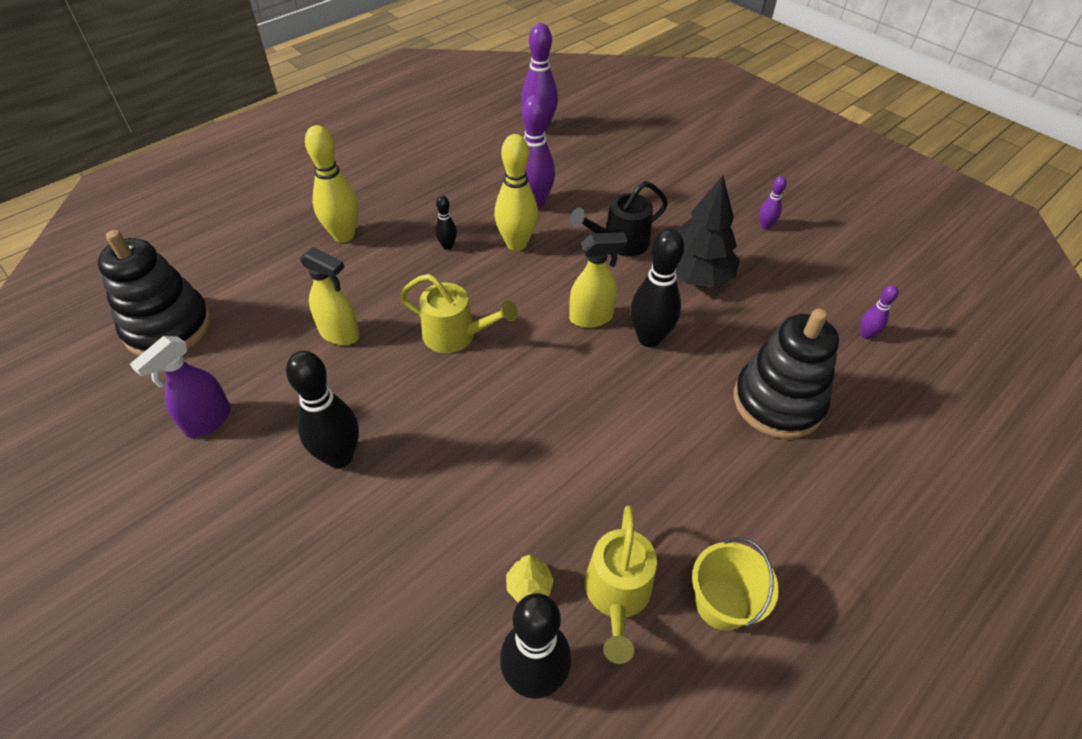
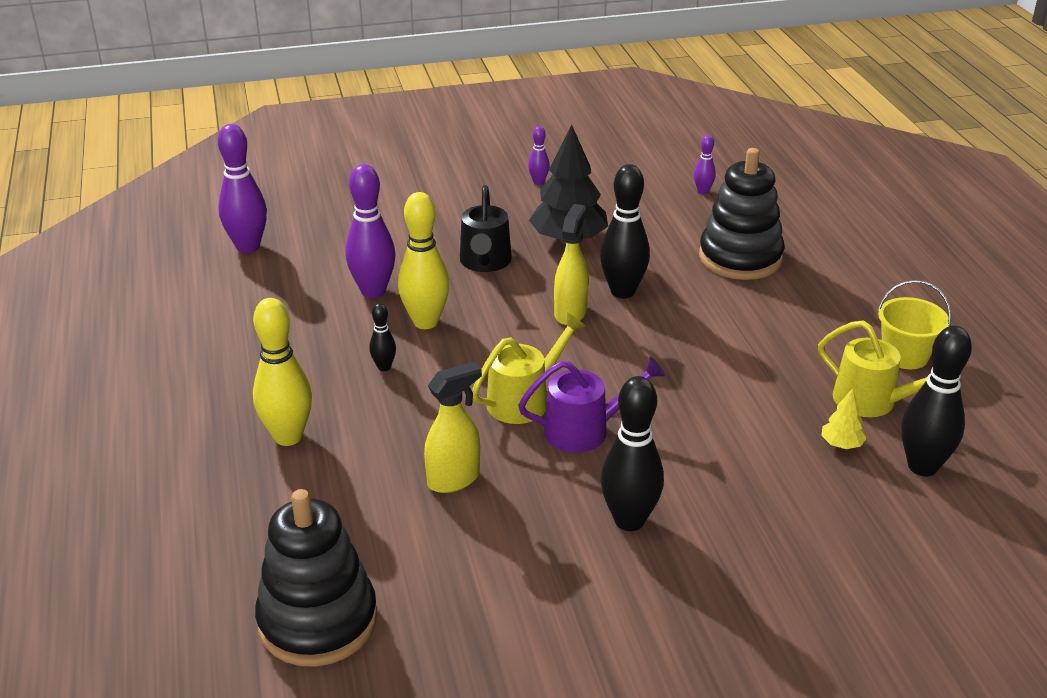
camera: 60 degrees left, 15 degrees down
(208, 421) = (508, 611): purple spray bottle -> none
(439, 386) = (585, 430): none -> purple watering can

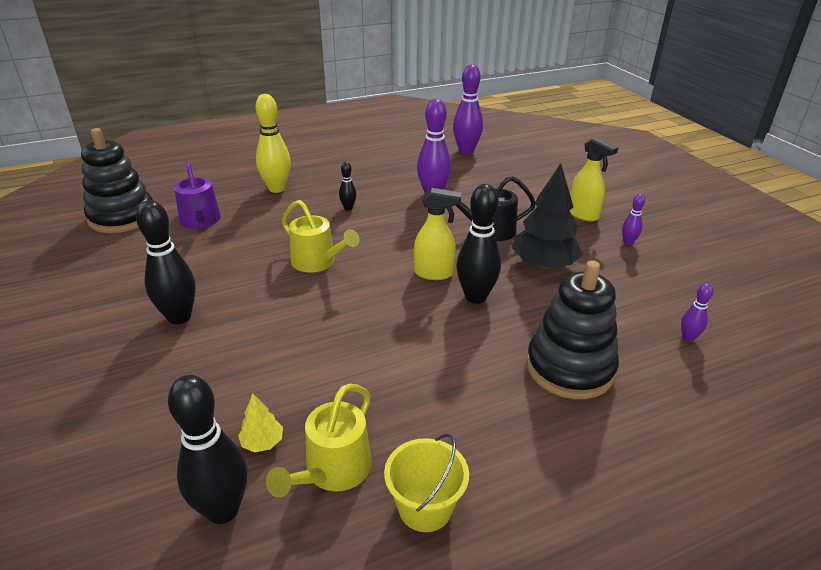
camera: 80 degrees right, 0 degrees up
(425, 322) = (403, 216): yellow bowling pin -> none
(454, 479) = (233, 244): yellow spray bottle -> yellow spray bottle (583, 215)
(585, 430) = (283, 291): purple watering can -> purple watering can (201, 221)

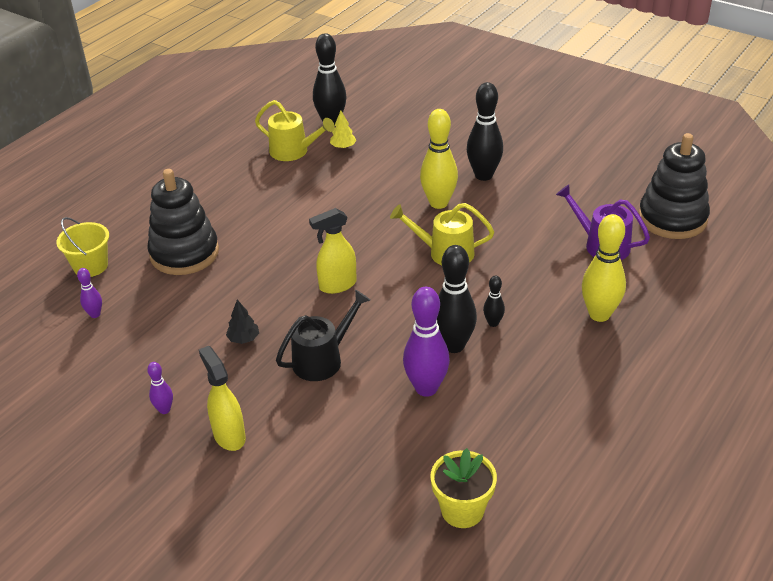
camera: 150 degrees right, 5 degrees up
(262, 307) = (438, 203): none -> yellow bowling pin
(333, 471) = (294, 151): yellow watering can -> yellow watering can turned 120 degrees clockwise
(425, 507) = (235, 158): yellow bucket -> yellow bucket (90, 266)
(466, 151) = (462, 510): purple bowling pin -> yellow flower pot
(475, 297) = (285, 278): black bowling pin -> black bowling pin (453, 345)
(543, 264) = (243, 339): black tree -> black tree, size x0.45
(583, 215) = (229, 436): yellow spray bottle -> yellow spray bottle turned 45 degrees clockwise

